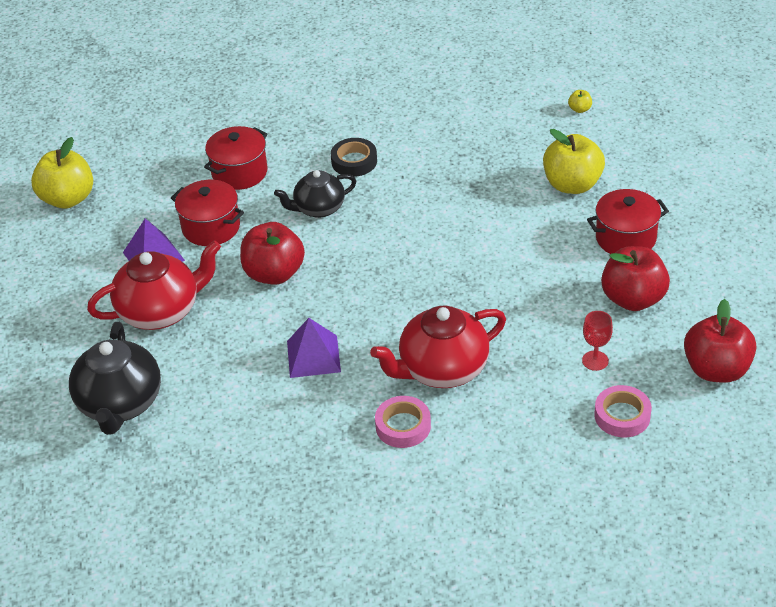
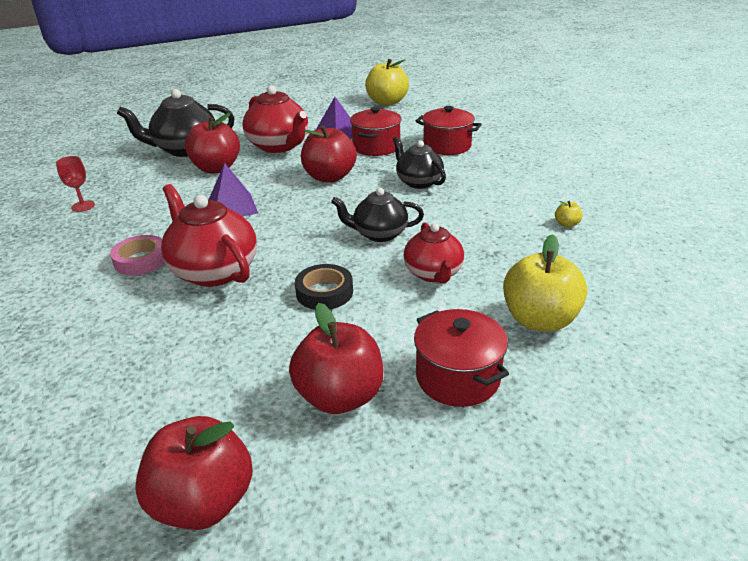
camera: 75 degrees right, 10 degrees down
(200, 371) = (216, 168): none -> red apple
(354, 161) = (492, 187): black tape -> black tape (324, 292)
(415, 251) = (379, 234): none -> black teapot
(493, 227) = (433, 273): none -> red teapot
(579, 109) = (695, 309): yellow apple -> yellow apple (566, 224)
(595, 360) = (224, 374): red goblet -> red goblet (83, 206)
(622, 416) = (127, 407): pink tape -> none

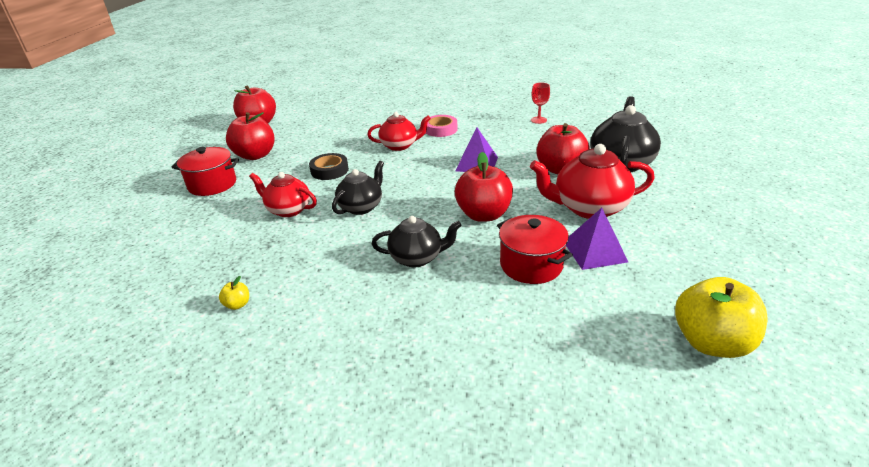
camera: 125 degrees right, 0 degrees up
(214, 271) = (400, 146): red teapot -> red teapot, size x0.65
(447, 146) = (482, 319): red pot -> none
(539, 320) = (194, 226): yellow apple -> none

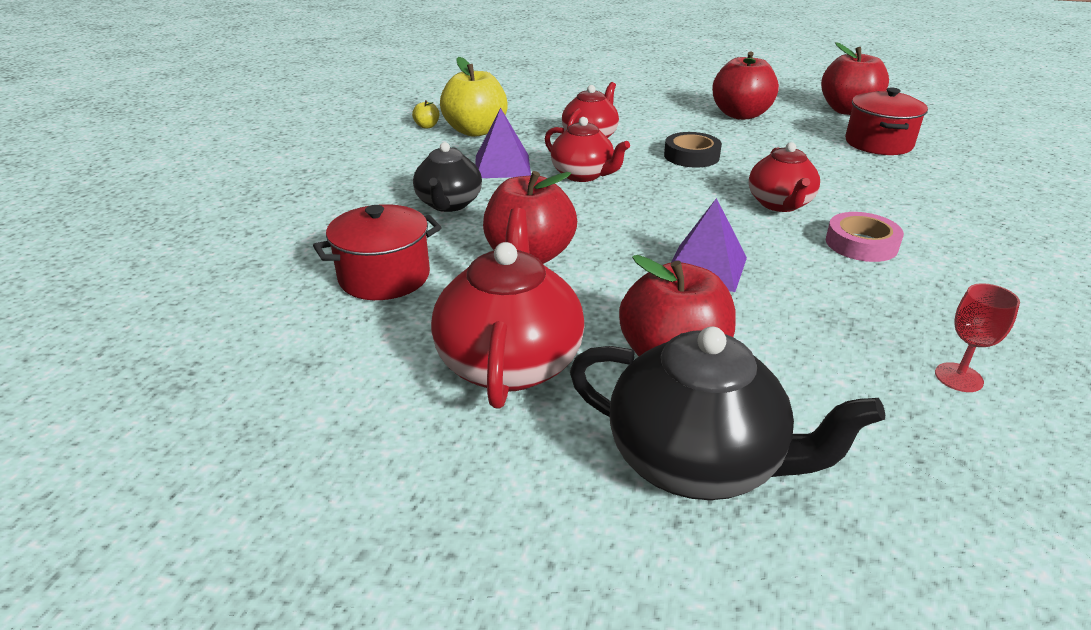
camera: 95 degrees right, 0 degrees up
(212, 184) = (662, 101): red pot -> red pot (878, 143)
(361, 207) = (583, 175): black teapot -> red teapot
(594, 251) = (380, 338): purple pyramid -> purple pyramid (502, 166)
(711, 342) = (121, 389): yellow apple -> yellow apple (476, 131)

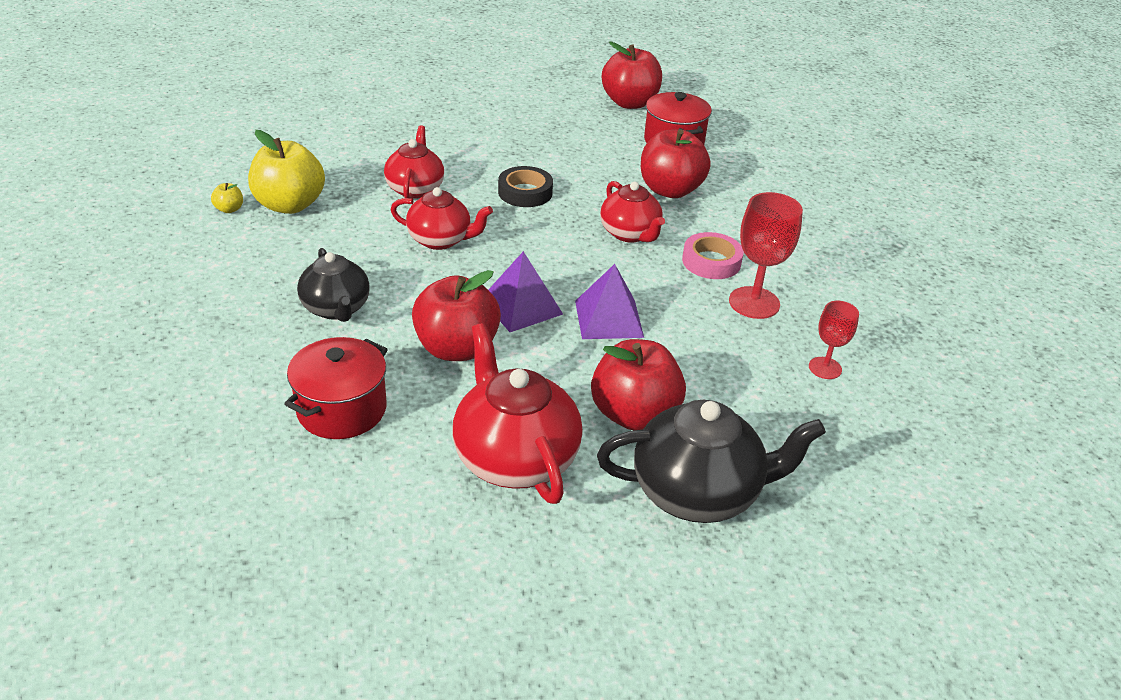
camera: 30 degrees left, 5 degrees up
(502, 166) = (354, 247): purple pyramid -> purple pyramid (521, 306)
(740, 115) = (539, 127): red apple -> red apple (670, 190)
(894, 291) = (754, 303): none -> red goblet

